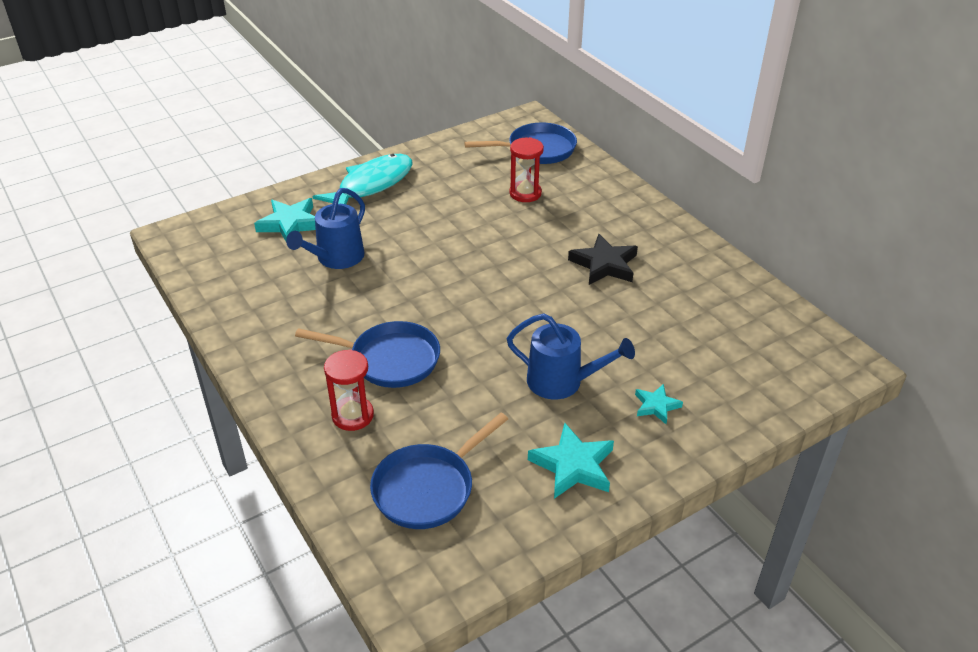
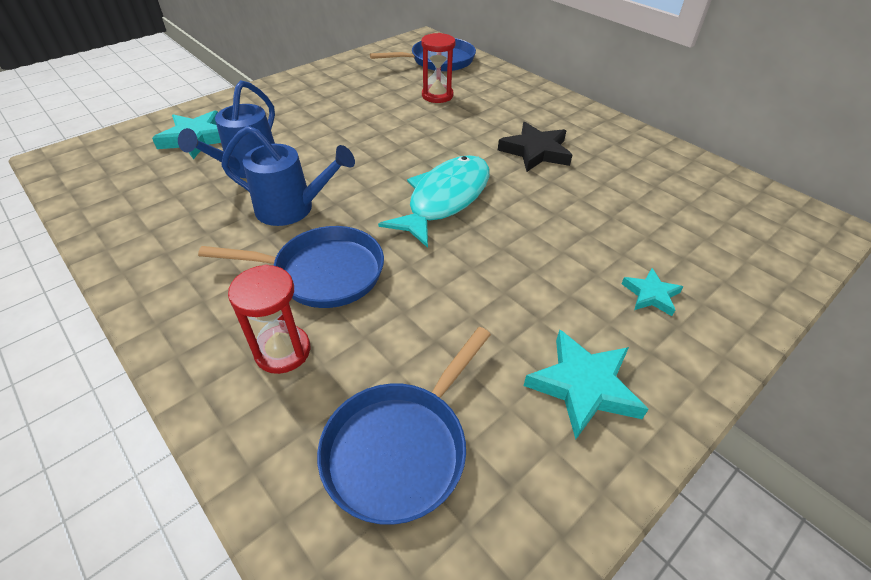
camera: 10 degrees left, 5 degrees up
(371, 185) = (281, 98): turquoise fish -> turquoise fish (445, 199)
(562, 382) = (534, 278): blue watering can -> blue watering can (292, 209)

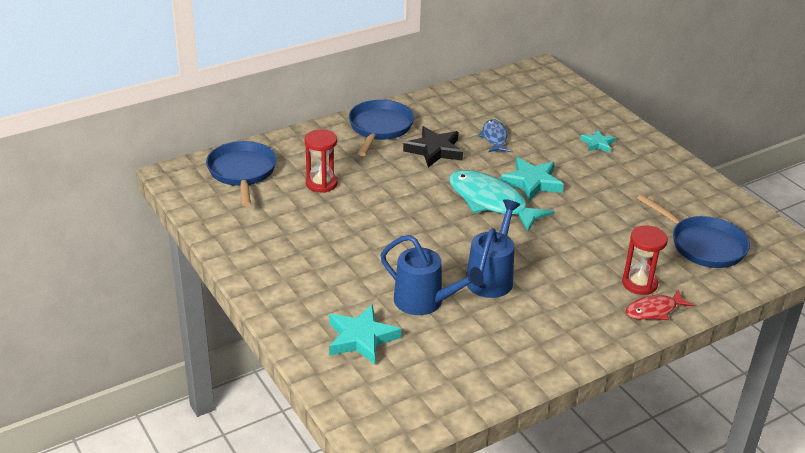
camera: 80 degrees left, 10 degrees down
(216, 369) = (654, 310): none -> red fish
(322, 273) = (569, 265): blue pan -> blue pan (379, 128)
(583, 386) = (663, 182): turquoise star -> turquoise star (532, 183)
(595, 193) = (494, 138): none -> blue fish

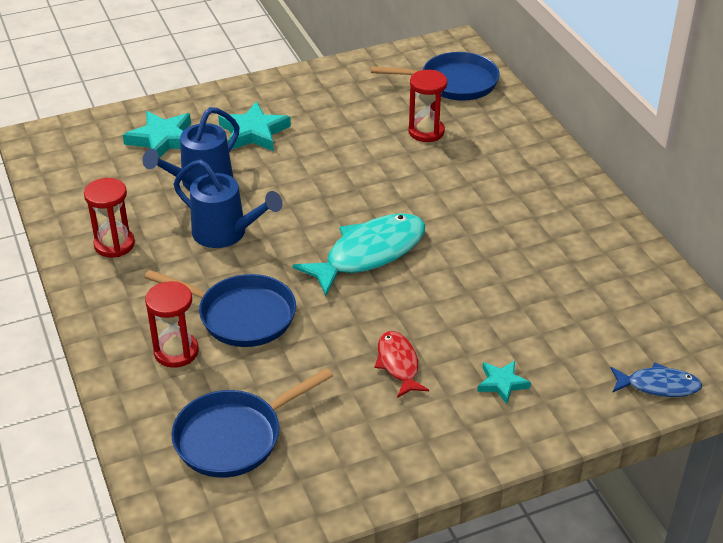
camera: 100 degrees right, 5 degrees up
(379, 128) = (546, 182): blue pan -> blue pan (241, 315)
(434, 150) = (491, 221): black star -> none
(494, 138) = (521, 279): blue fish -> blue fish (658, 386)
(529, 341) = (114, 244): none -> red hourglass
(532, 183) = (407, 296): turquoise star -> turquoise star (253, 132)
(654, 310) = (124, 353): red fish -> red fish (398, 364)

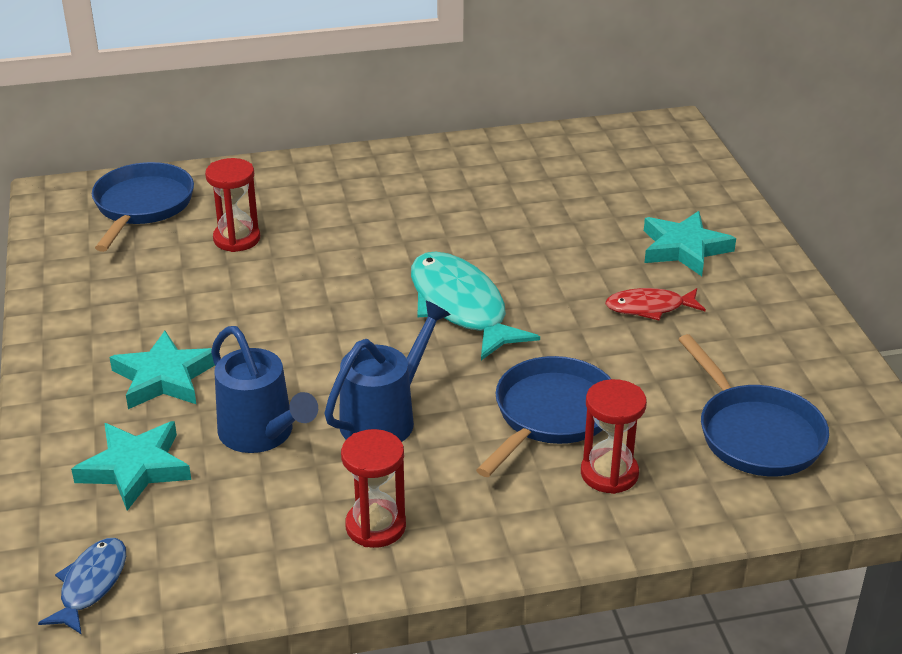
camera: 80 degrees left, 5 degrees down
(502, 383) = (684, 248): turquoise star -> turquoise star, size x1.71
(658, 386) = (694, 167): blue fish -> blue fish (91, 585)

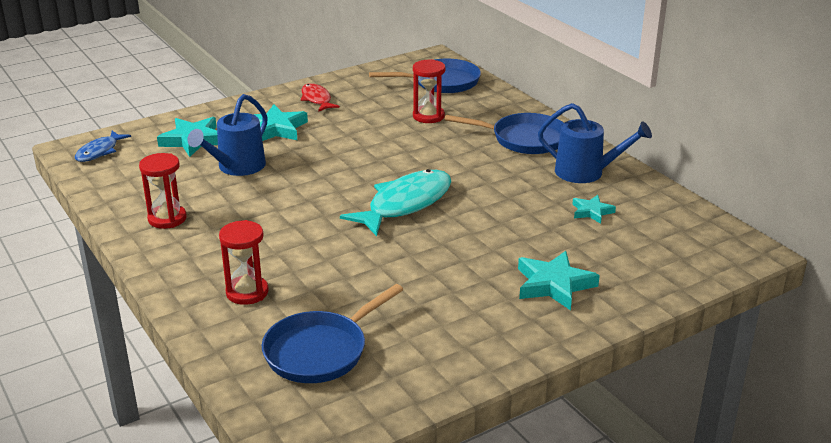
camera: 70 degrees right, 5 degrees down
(91, 585) = (99, 151): blue fish -> blue fish turned 120 degrees clockwise
(385, 417) = (270, 201): blue watering can -> blue watering can (586, 172)
(551, 188) = (591, 212): none -> turquoise star
(551, 415) = (301, 259): blue pan -> blue pan (524, 139)
(650, 308) = (457, 280): red fish -> red fish (317, 99)

